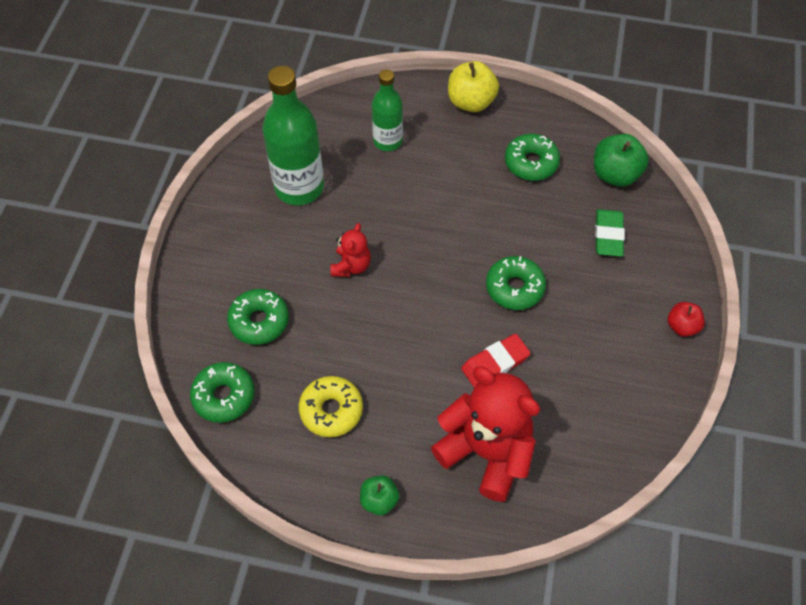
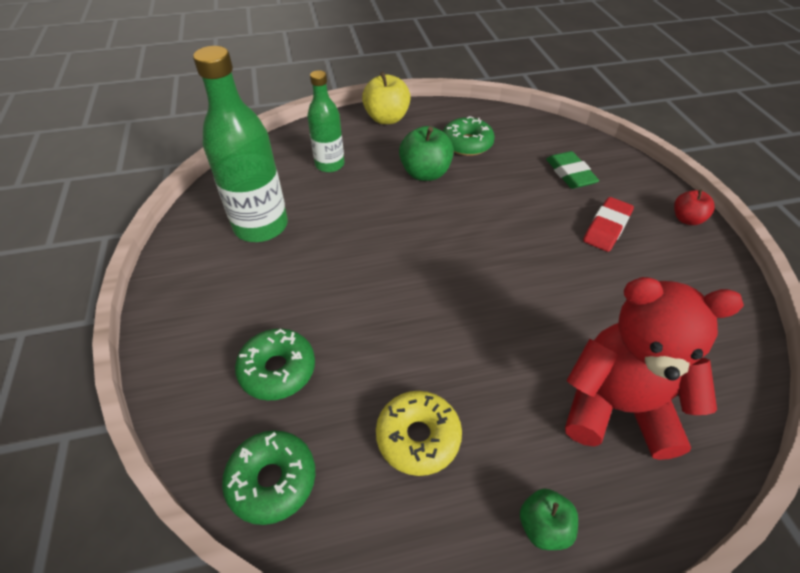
camera: 25 degrees left, 10 degrees down
(351, 266) = (354, 276): red teddy bear -> none
(495, 363) = (557, 312): red eraser -> red eraser (606, 228)
(514, 288) = (524, 239): green donut -> none
(615, 174) = (540, 132): green apple -> green apple (425, 173)

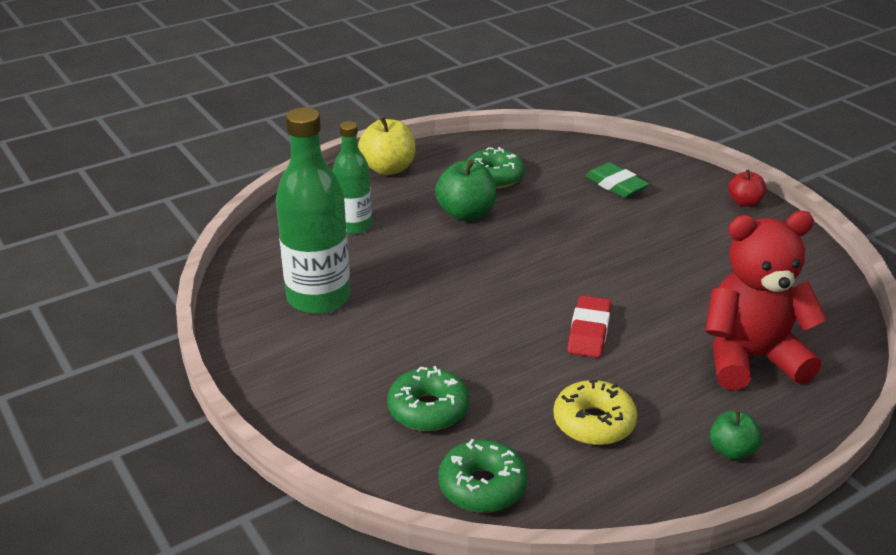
camera: 20 degrees left, 15 degrees down
(606, 228) = (675, 225): red eraser -> red eraser (589, 331)

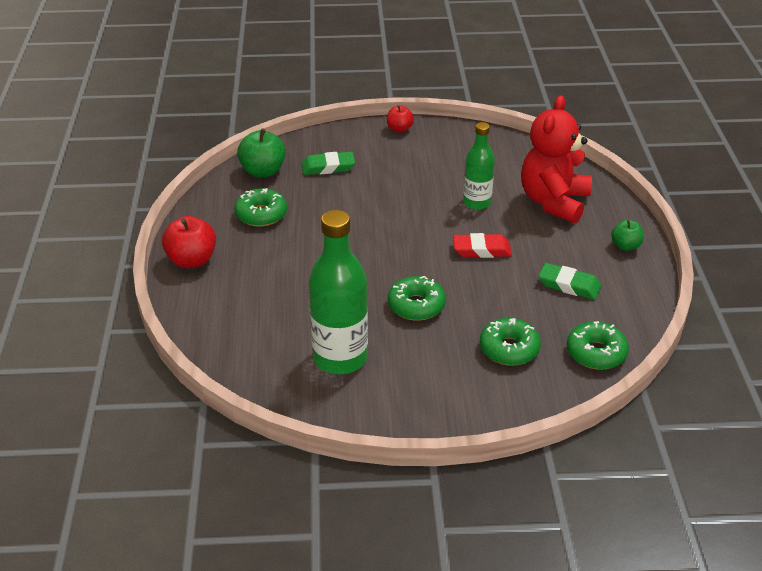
camera: 60 degrees left, 5 degrees up
(354, 226) = (259, 307): green bottle -> green bottle (477, 202)
(388, 169) = (192, 260): yellow apple -> red apple
(443, 318) = (416, 305): none -> green donut
(466, 213) = (297, 246): green apple -> green apple (263, 171)
(589, 331) = (481, 250): red eraser -> red eraser turned 45 degrees counterclockwise
(594, 423) = (569, 285): yellow donut -> green eraser

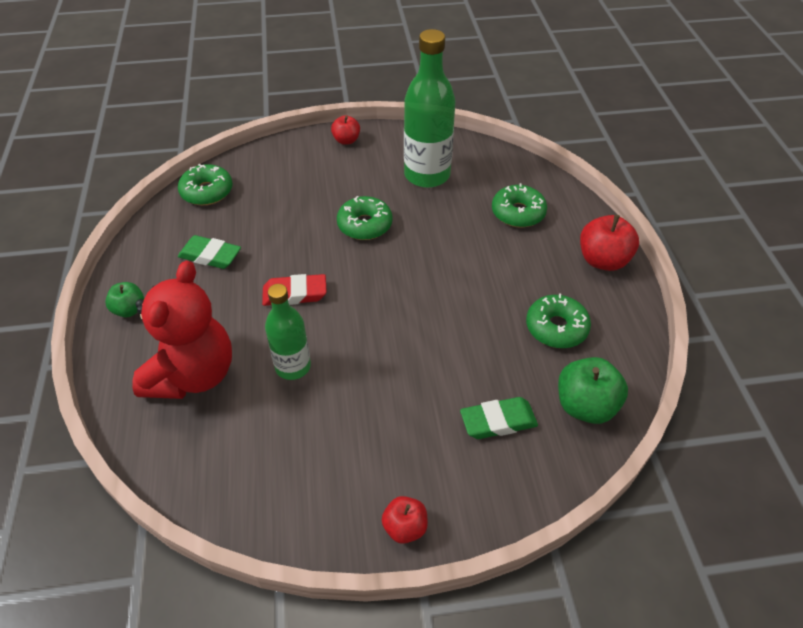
camera: 175 degrees right, 10 degrees up
(436, 414) = (346, 140): none -> red apple
(509, 349) = (282, 190): green donut -> green donut (518, 213)

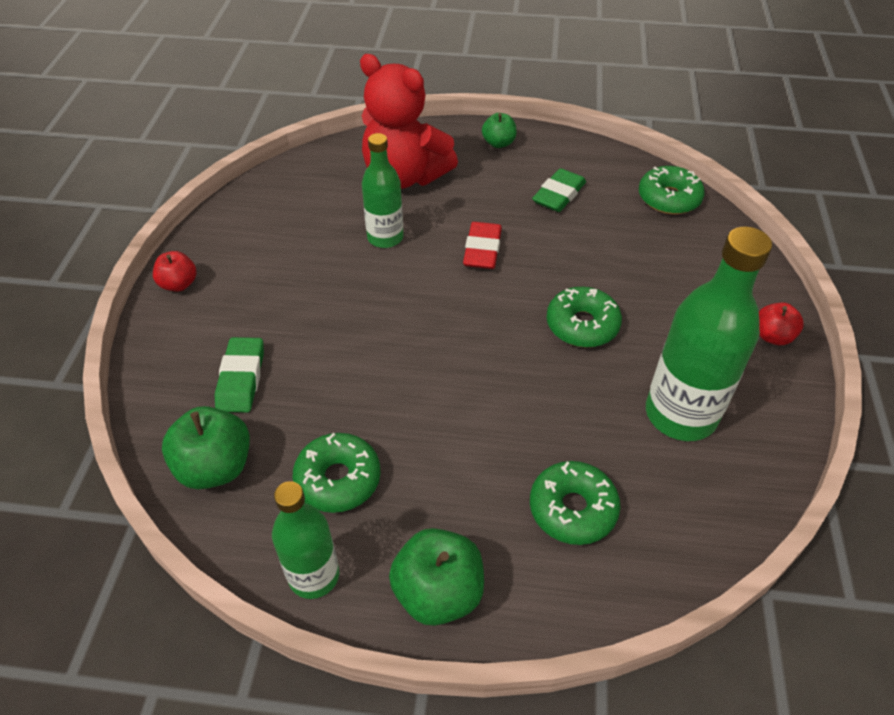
camera: 105 degrees right, 0 degrees up
(603, 260) = (438, 592): red apple -> green apple
(628, 320) = (314, 576): none -> green bottle

